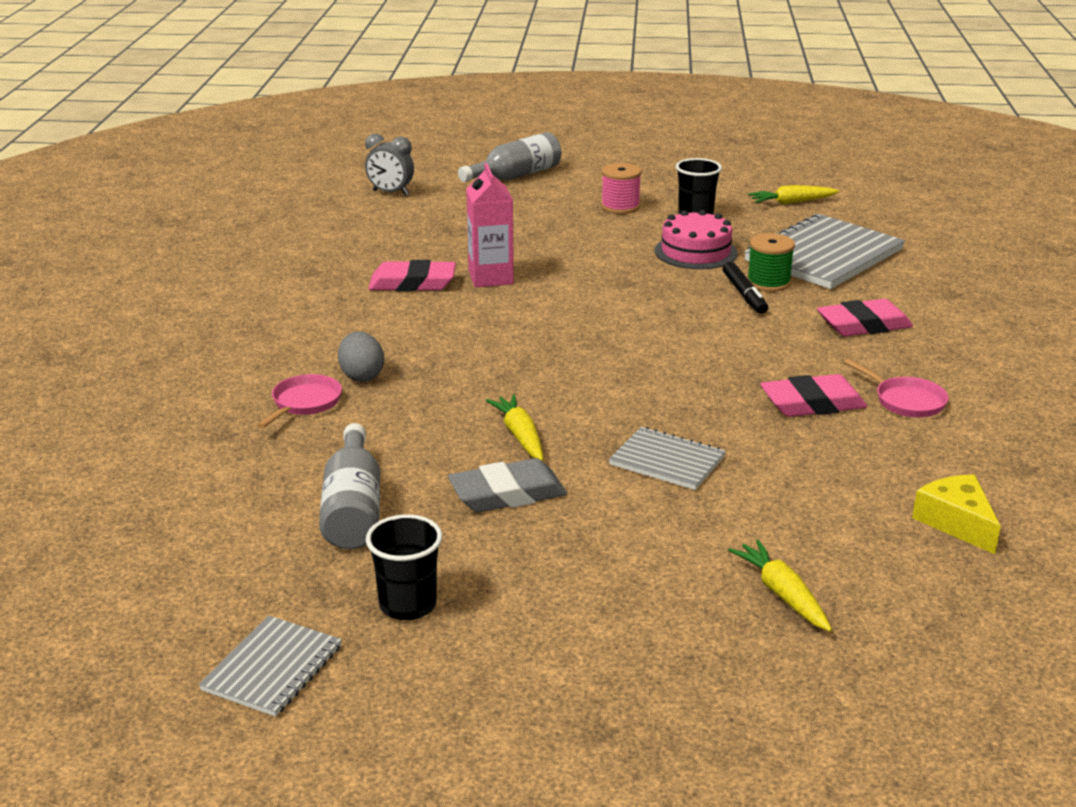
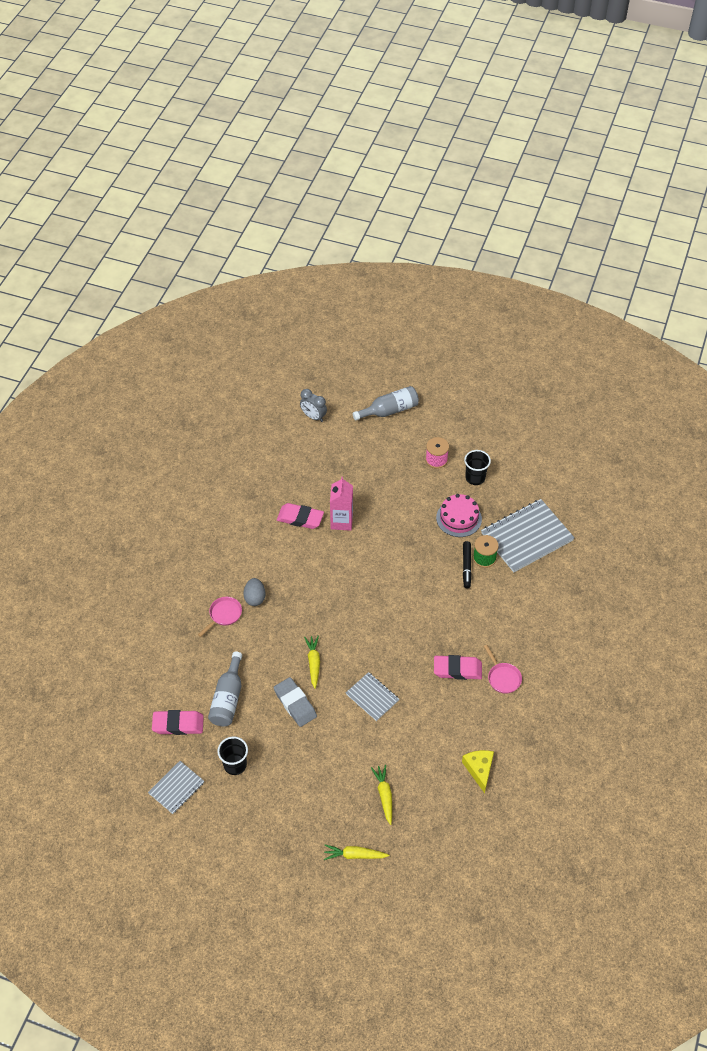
camera: 15 degrees right, 25 degrees up
(507, 494) = (295, 704): grey eraser -> grey eraser turned 60 degrees clockwise
(791, 202) = (536, 475): yellow carrot -> yellow carrot (354, 855)
(863, 325) = (515, 609): pink eraser -> pink eraser (178, 724)

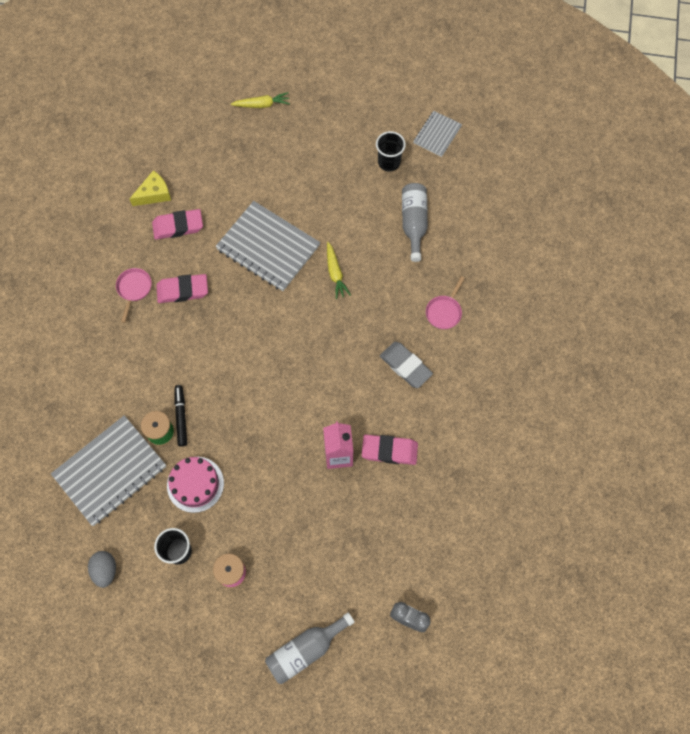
camera: 170 degrees right, 15 degrees up
(178, 724) = (455, 191): pink eraser -> pink eraser (178, 226)
(255, 598) = (416, 337): grey egg -> grey egg (105, 570)
(295, 704) = (345, 228): grey eraser -> grey eraser (405, 366)
(372, 697) = (268, 247): grey notebook -> grey notebook, size x1.86
(384, 795) = (242, 157): yellow carrot -> none
(479, 769) = (154, 194): yellow cheese -> yellow cheese turned 105 degrees counterclockwise
(503, 678) = (134, 289): pink pan -> pink pan turned 45 degrees clockwise

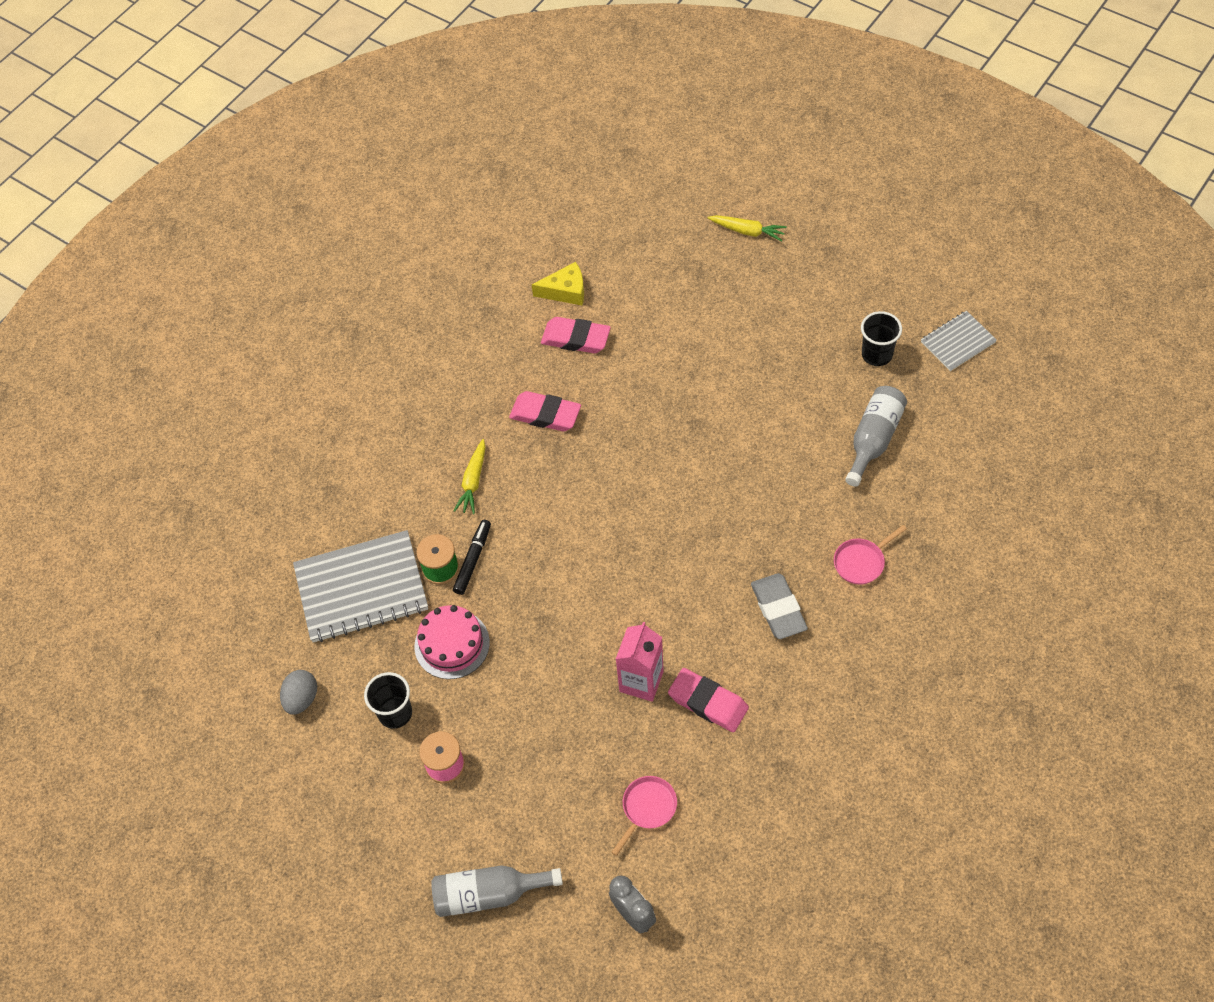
camera: 30 degrees right, 10 degrees down
(134, 289) = (489, 392): pink pan -> pink pan (647, 808)
(268, 247) = (673, 402): grey notebook -> none
(335, 273) = (742, 463): yellow carrot -> yellow carrot (473, 481)

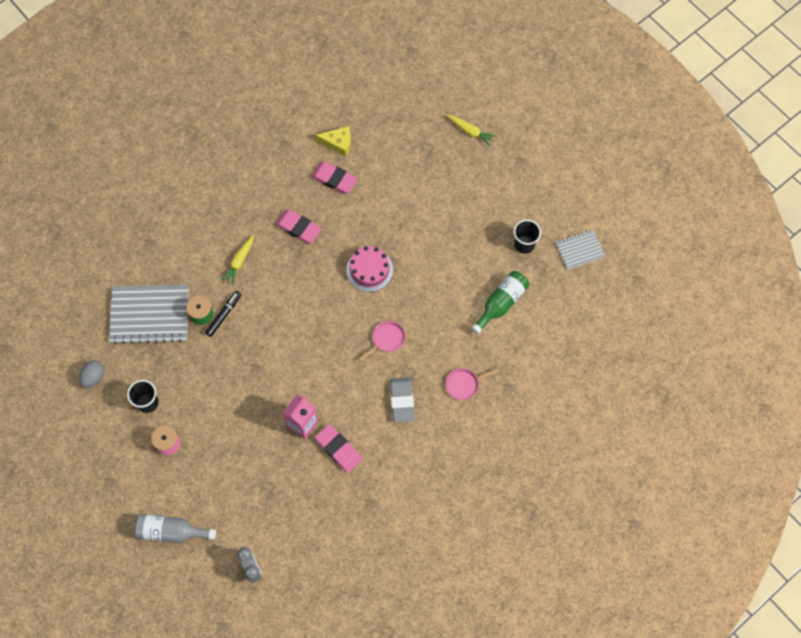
camera: 10 degrees right, 10 degrees up
(452, 644) = (194, 367): pink cake -> pink cake (369, 270)
(647, 808) = (280, 505): pink pan -> pink pan (386, 339)
(874, 439) = (501, 303): grey bottle -> green bottle

